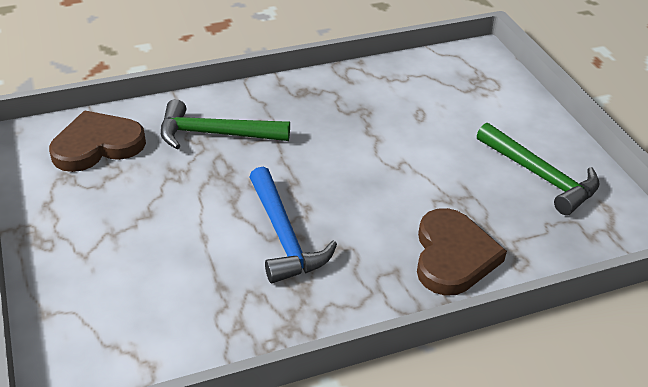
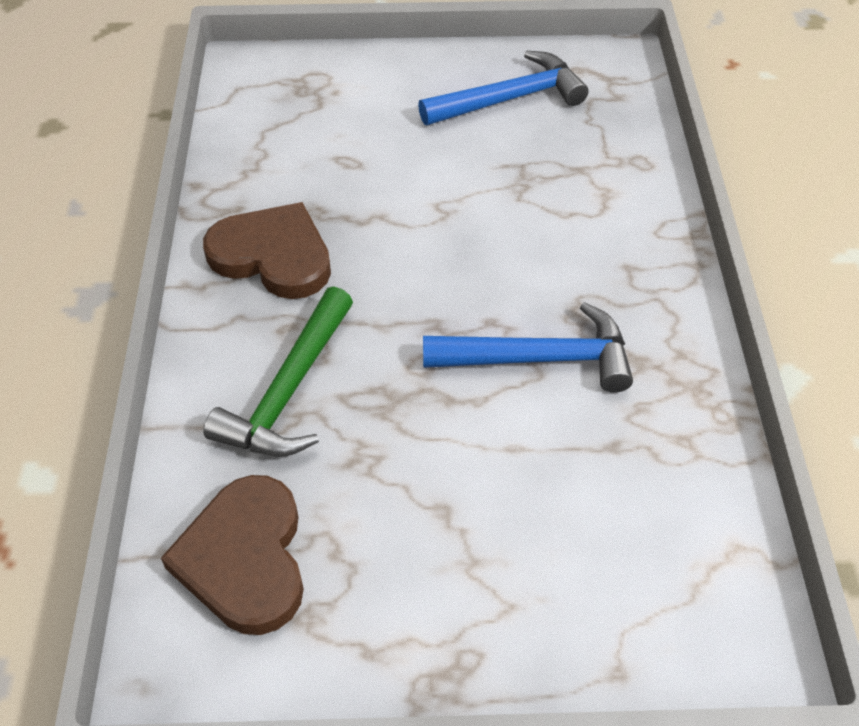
camera: 70 degrees left, 10 degrees up
(453, 256) = (618, 211): brown heart -> brown heart (273, 256)
(540, 176) = (509, 99): green hammer -> blue hammer

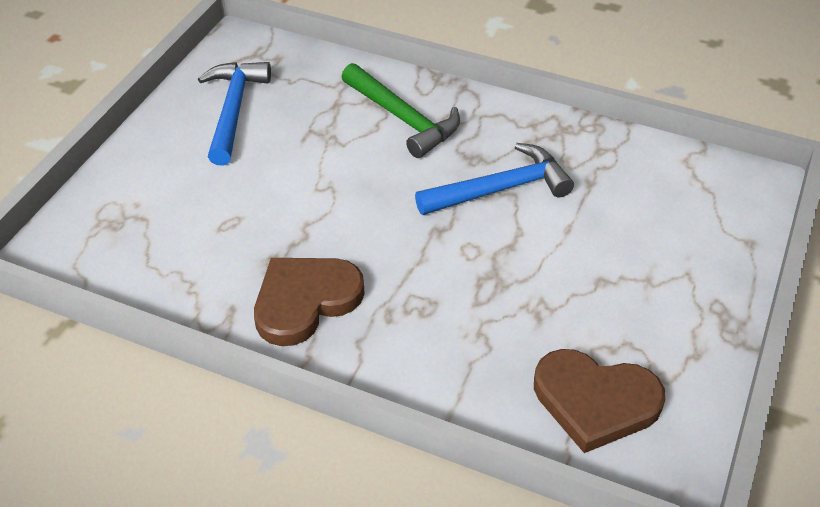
camera: 65 degrees left, 5 degrees down
(289, 391) = (454, 332): green hammer -> green hammer (403, 118)
(539, 359) = (500, 189): blue hammer -> blue hammer turned 45 degrees clockwise

